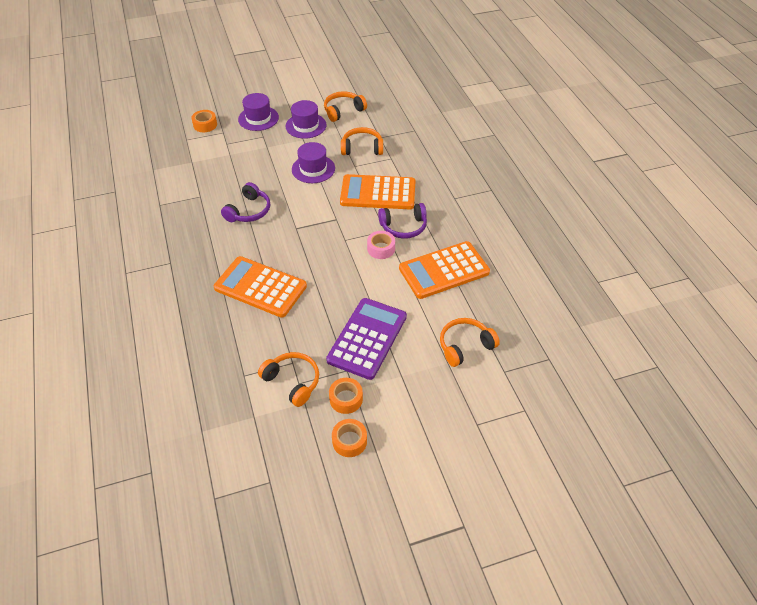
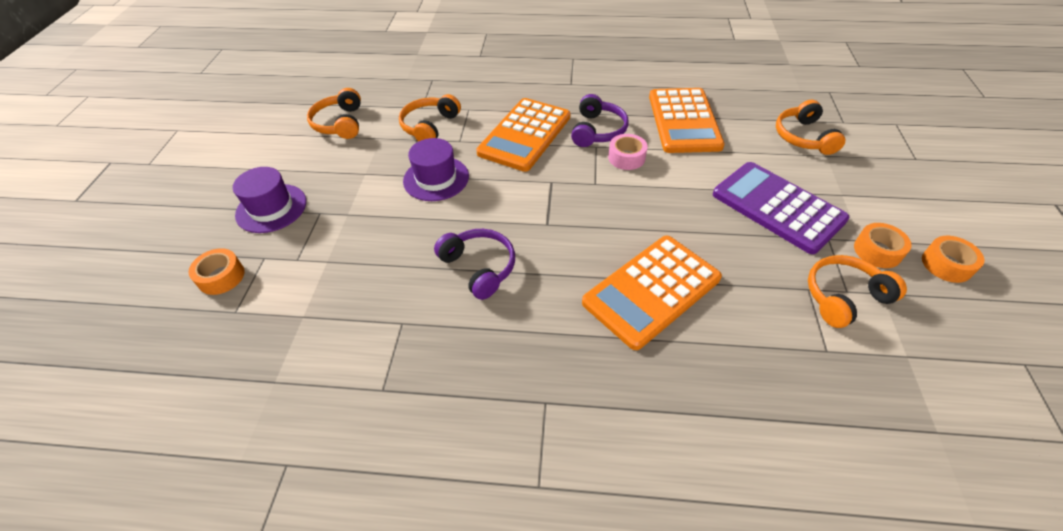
camera: 65 degrees left, 0 degrees up
(306, 126) = (337, 164): purple hat -> none

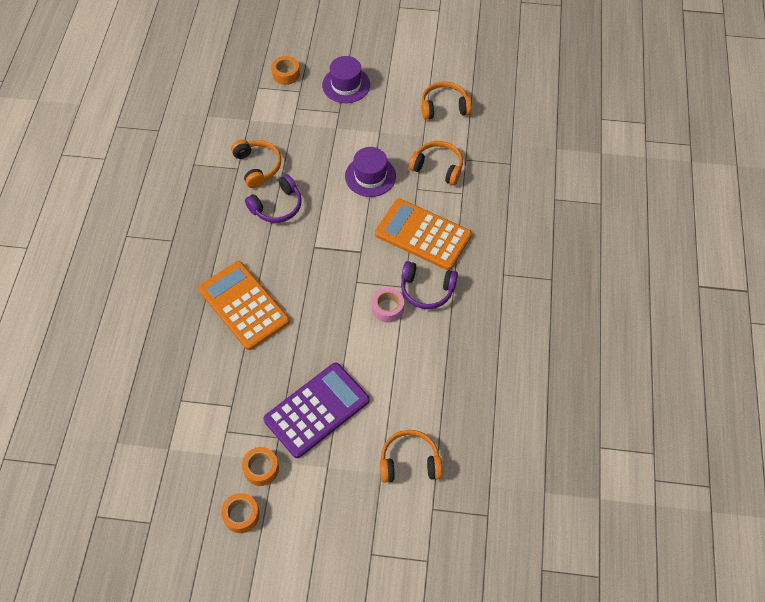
camera: 90 degrees right, 10 degrees up
(684, 121) = (439, 362): orange calculator -> none
(844, 297) = (221, 427): orange headphones -> orange headphones (257, 166)

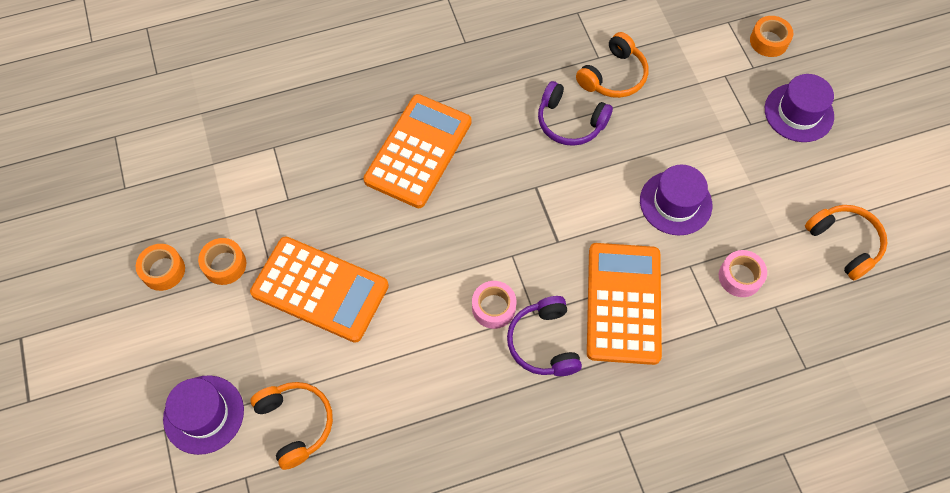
camera: 65 degrees right, 5 degrees up
(316, 410) = (320, 289): purple calculator -> orange calculator
(373, 522) = (203, 414): none -> purple hat
(438, 167) = (740, 277): orange headphones -> pink tape

